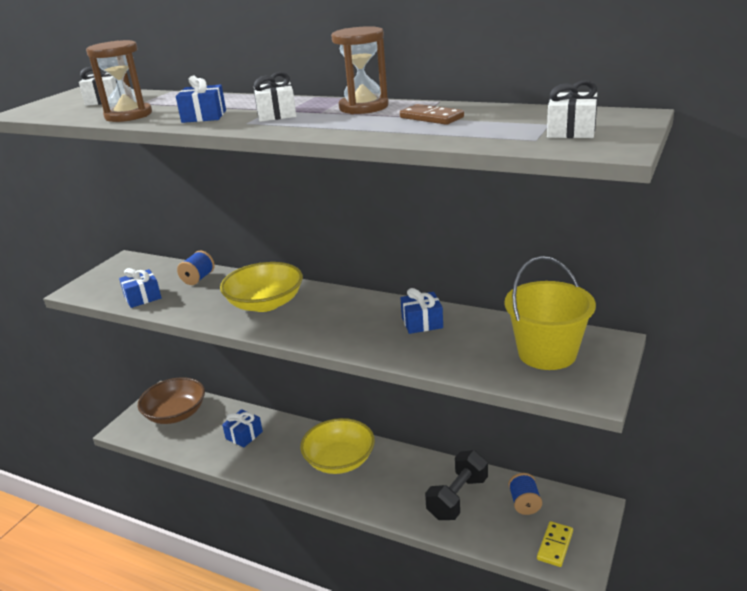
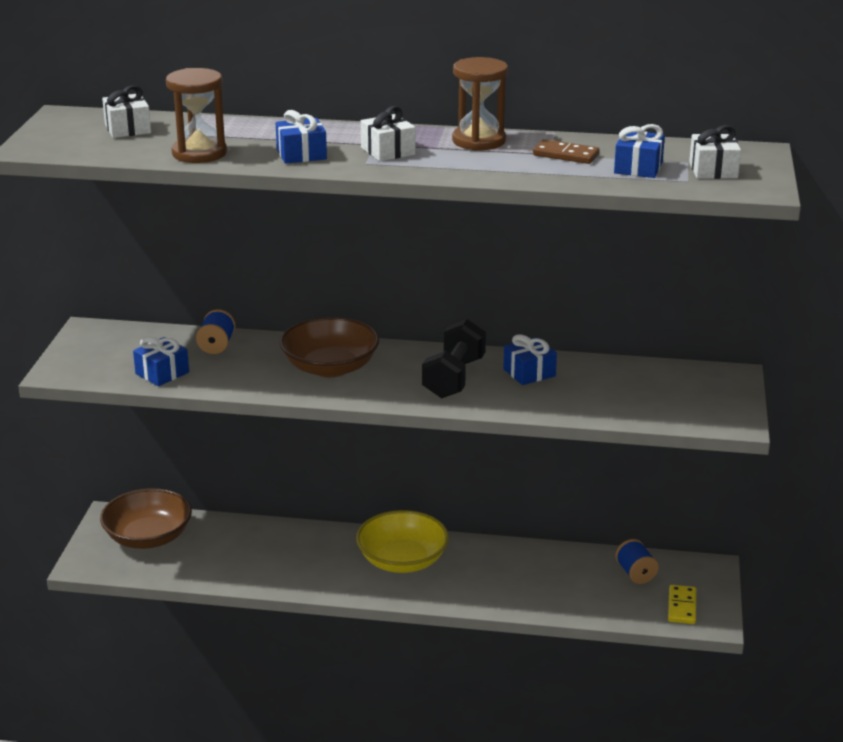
camera: 20 degrees left, 0 degrees up
(244, 435) = (261, 550): blue gift -> blue gift (638, 168)
(265, 303) = (330, 367): yellow bowl -> brown bowl
(457, 498) = (560, 579): black dumbbell -> black dumbbell (454, 378)
(547, 353) = (675, 391): yellow bucket -> none

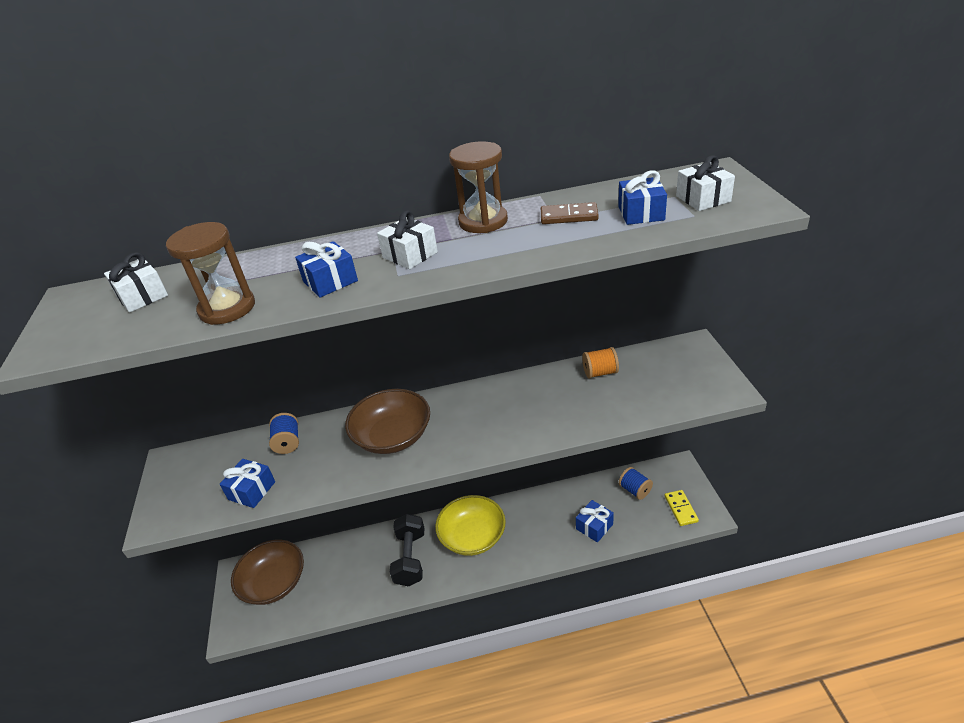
camera: 15 degrees left, 10 degrees up
(454, 378) = (496, 415): black dumbbell -> black dumbbell (410, 558)
(529, 373) = (550, 390): blue gift -> blue gift (594, 526)
(599, 371) = (600, 372): none -> orange spool

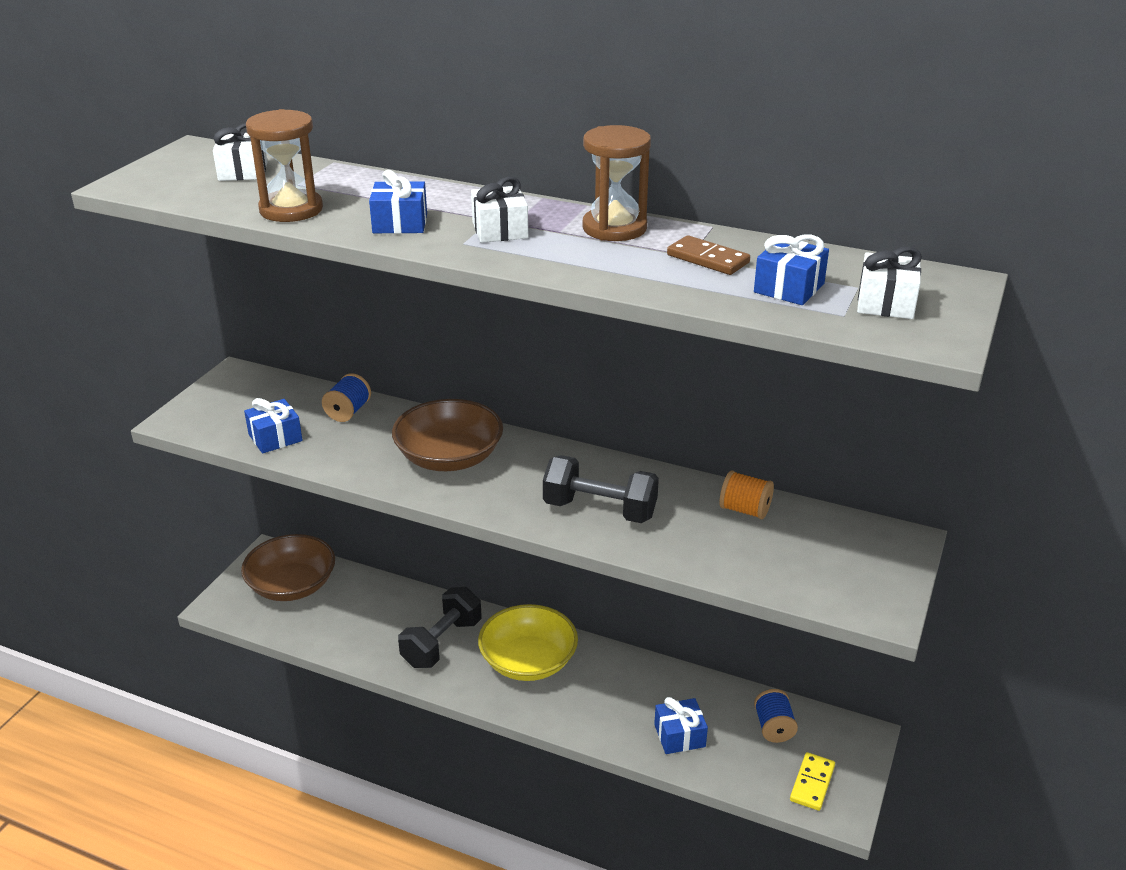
camera: 30 degrees right, 5 degrees down
(522, 418) = (599, 510): none -> black dumbbell

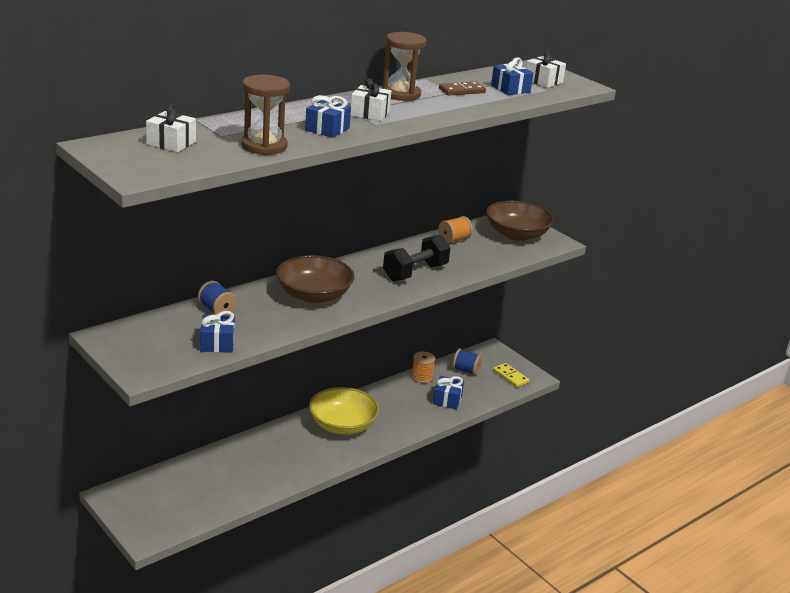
camera: 65 degrees left, 5 degrees down
(292, 585) = (163, 494): brown bowl -> brown bowl (517, 234)
(442, 643) = (294, 450): black dumbbell -> none
(707, 689) = (422, 377): none -> orange spool

